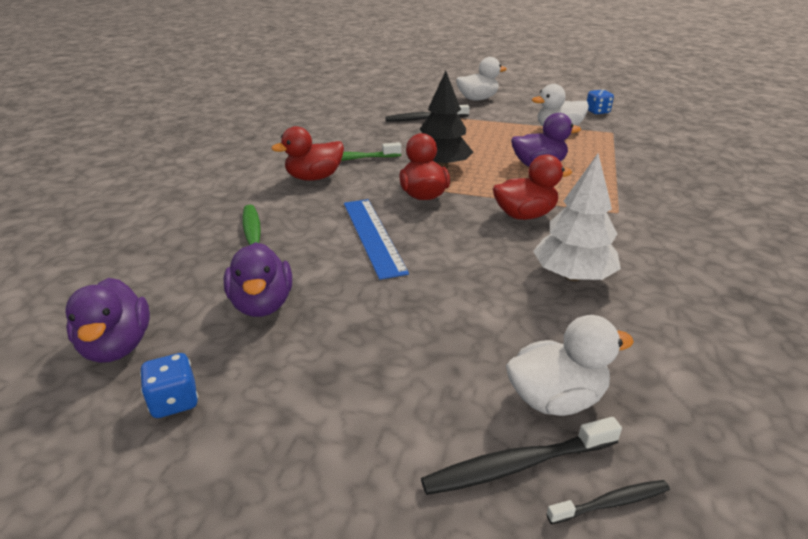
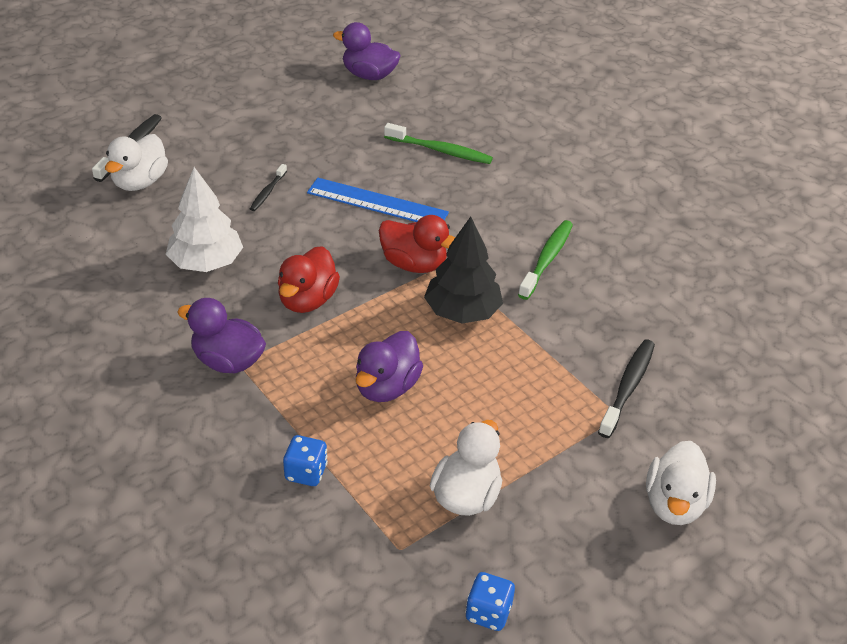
camera: 125 degrees right, 10 degrees up
(174, 401) = (301, 80): blue dice -> blue dice (306, 472)
(262, 304) = (349, 127): purple duck -> purple duck (228, 361)
(314, 177) = (523, 220): red duck -> none
(610, 503) = (80, 159): black toothbrush -> black toothbrush (268, 192)

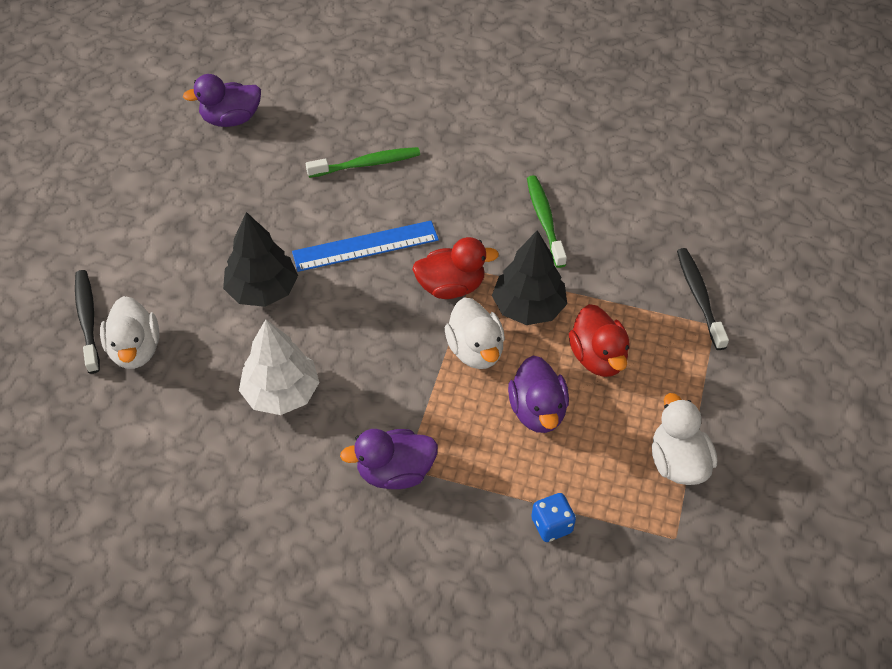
camera: 35 degrees left, 10 degrees up
(268, 192) = (262, 290): black toothbrush -> black tree
(307, 300) = (401, 374): red duck -> red duck (598, 357)
(488, 612) = (775, 542): blue dice -> none
(674, 504) = (809, 372): white duck -> white duck (475, 350)

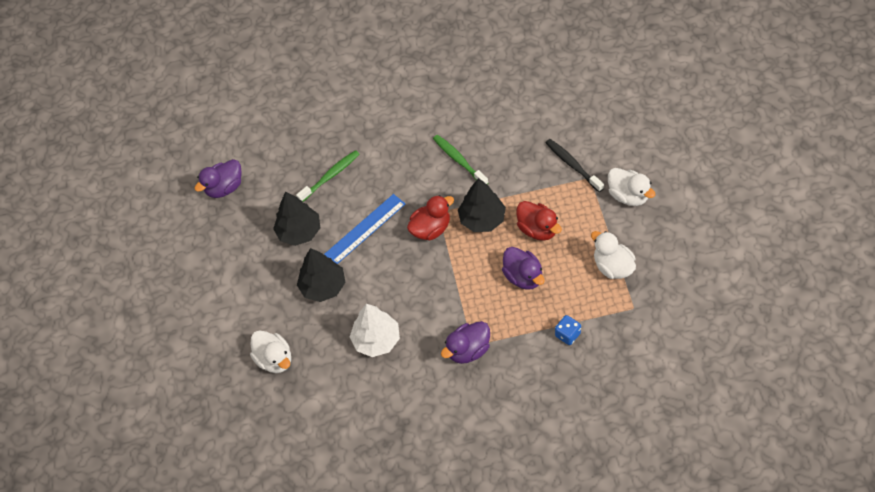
camera: 20 degrees left, 5 degrees up
(88, 320) = (233, 357): black toothbrush -> none
(281, 210) = (299, 232): none -> black tree
(475, 350) = (468, 259): white duck -> white duck (628, 195)

